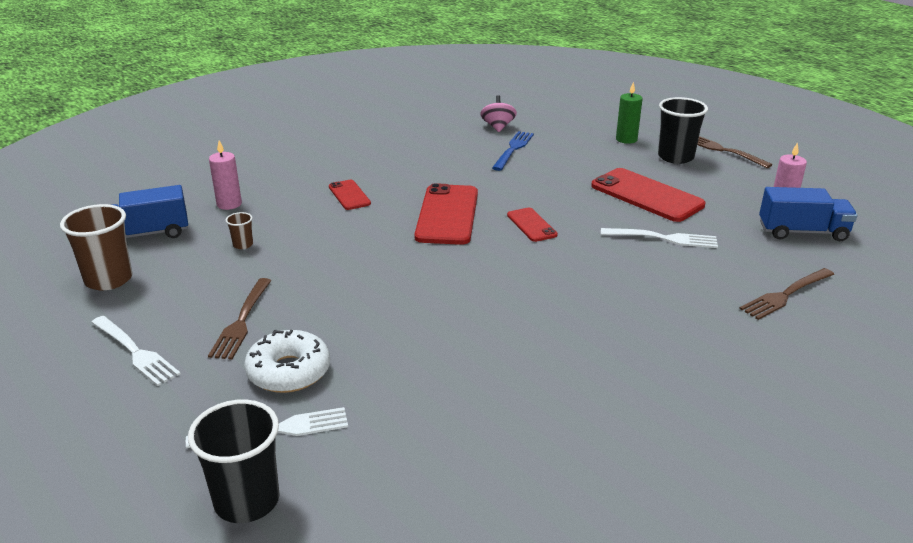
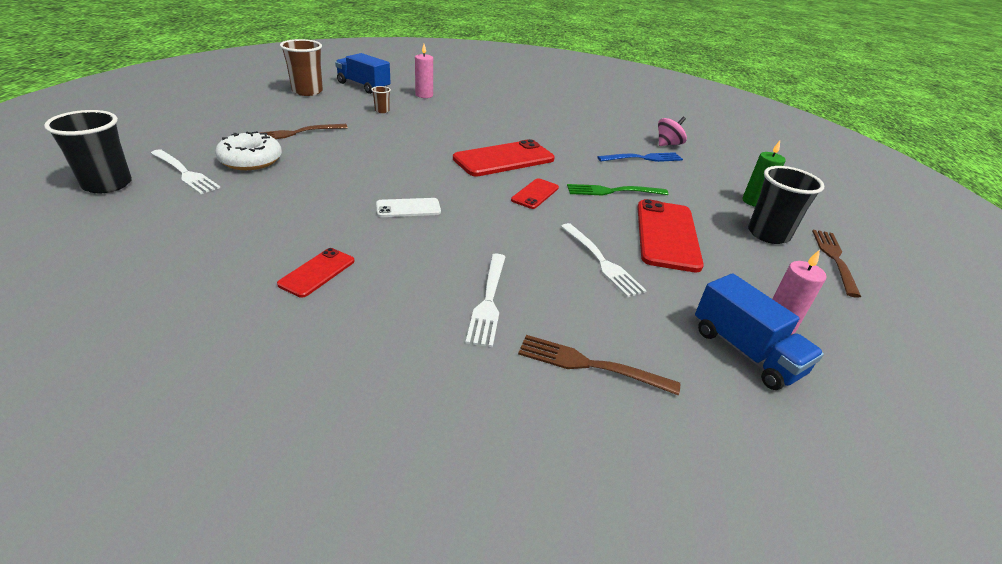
camera: 50 degrees right, 5 degrees up
(135, 352) = (240, 117): white fork -> white fork (488, 301)
(349, 195) = (483, 122): red phone -> red phone (317, 272)
(501, 299) = (408, 208): none -> white phone
(559, 188) = (613, 191): none -> green fork

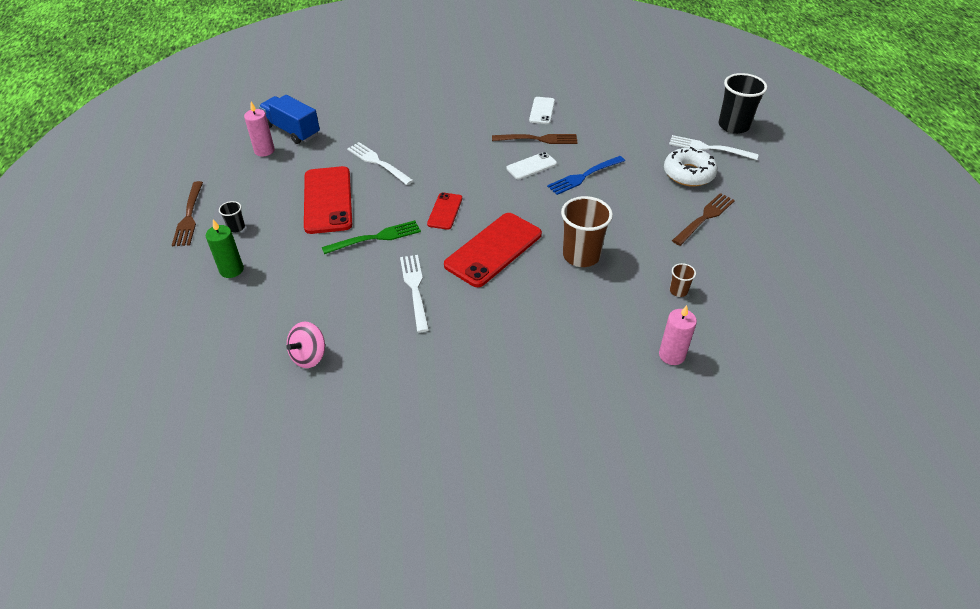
camera: 165 degrees right, 10 degrees up
(307, 91) = (798, 299): brown cup -> brown cup (581, 256)
(317, 272) = (542, 111): red phone -> white phone
(363, 86) = (762, 344): blue truck -> none
(488, 301) = (440, 120): white fork -> white fork (415, 289)
(590, 365) = (377, 105): brown fork -> brown fork (538, 139)
(643, 158) = (344, 308): blue fork -> blue fork (584, 176)
(768, 234) = (236, 227): black cup -> black cup, size x0.46

